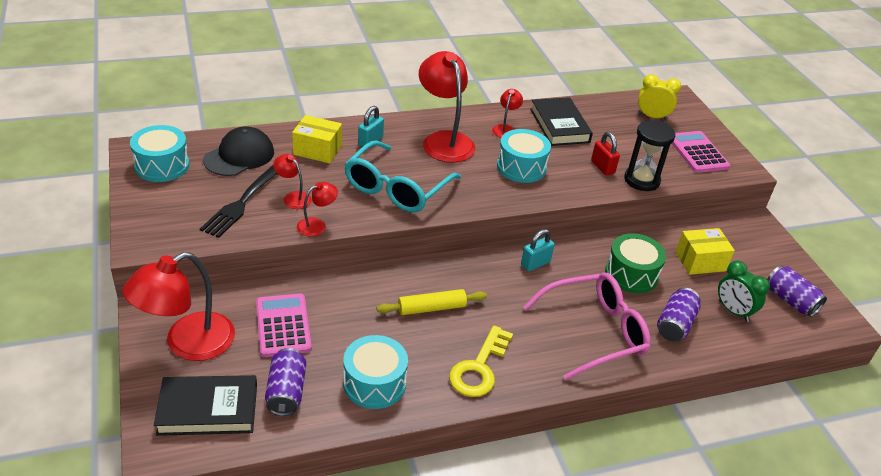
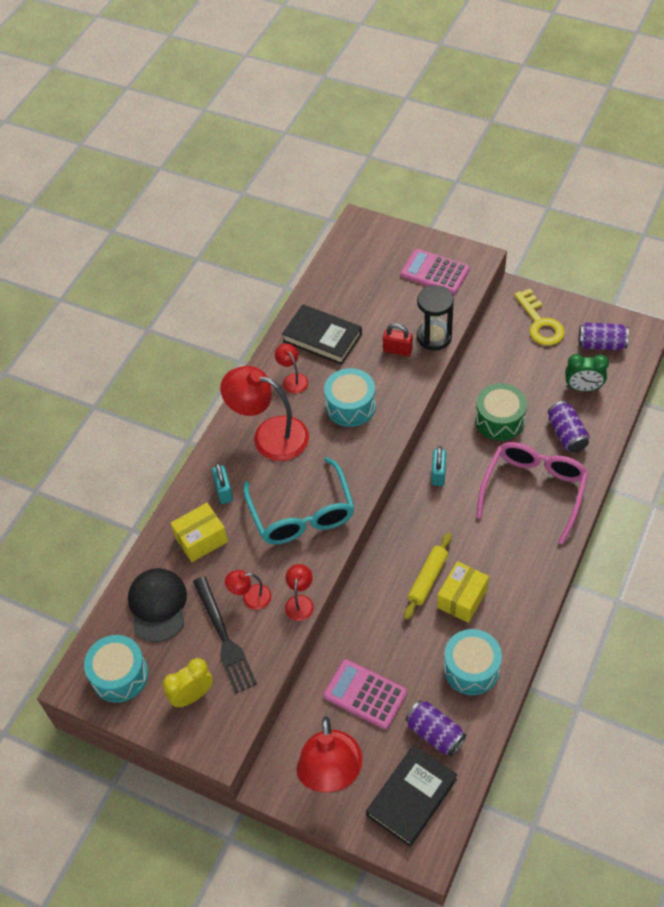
camera: 40 degrees left, 15 degrees up
(479, 368) = (509, 590): yellow key -> yellow key (540, 323)
(652, 117) = (367, 264): yellow clock -> yellow clock (192, 695)
(700, 261) = (523, 365): yellow box -> yellow box (462, 598)

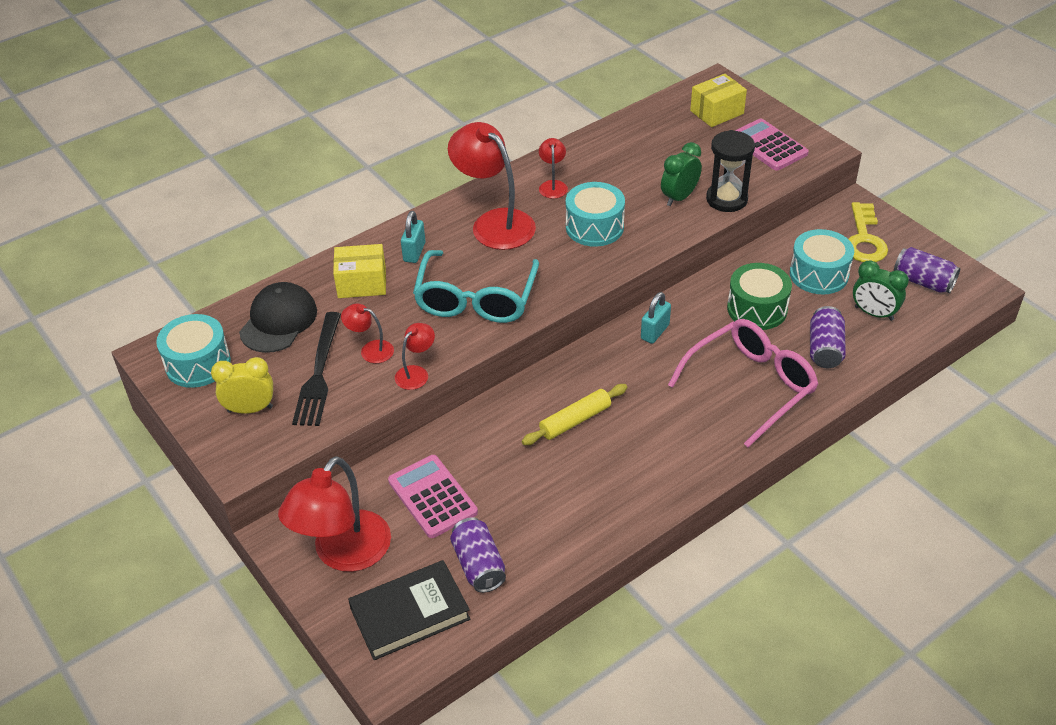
camera: 25 degrees right, 10 degrees down
(322, 337) = (609, 161): black book -> none
(397, 350) = (679, 197): red padlock -> green clock
(462, 598) = (599, 453): yellow box -> yellow box (717, 112)
(471, 668) = (562, 522): turquoise drum -> turquoise drum (819, 274)

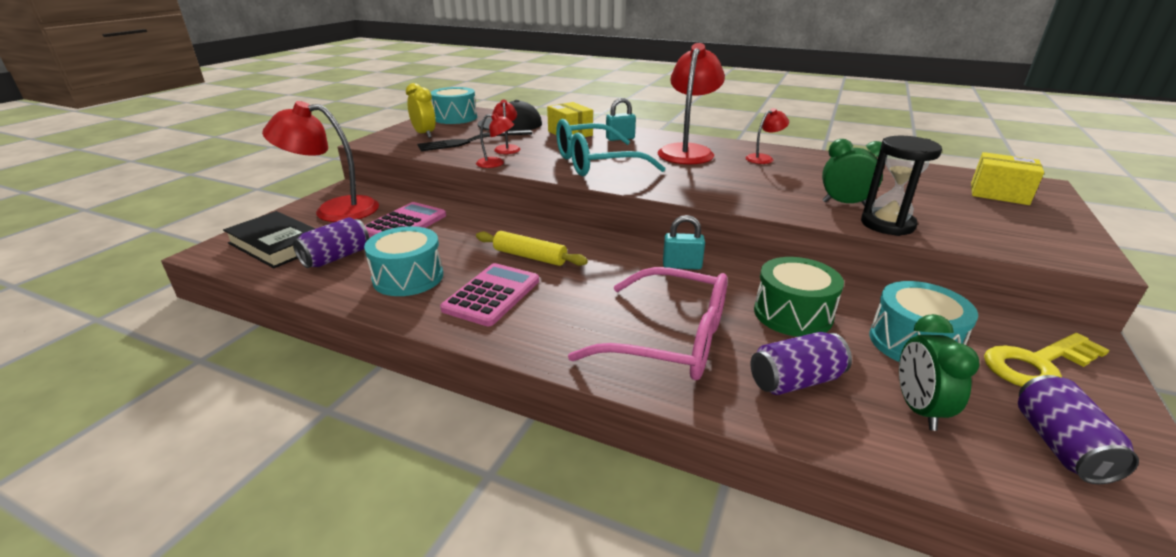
camera: 60 degrees right, 15 degrees down
(594, 227) = (741, 181): turquoise drum -> turquoise drum (408, 277)
(768, 146) = (1014, 227): pink calculator -> pink calculator (492, 295)

